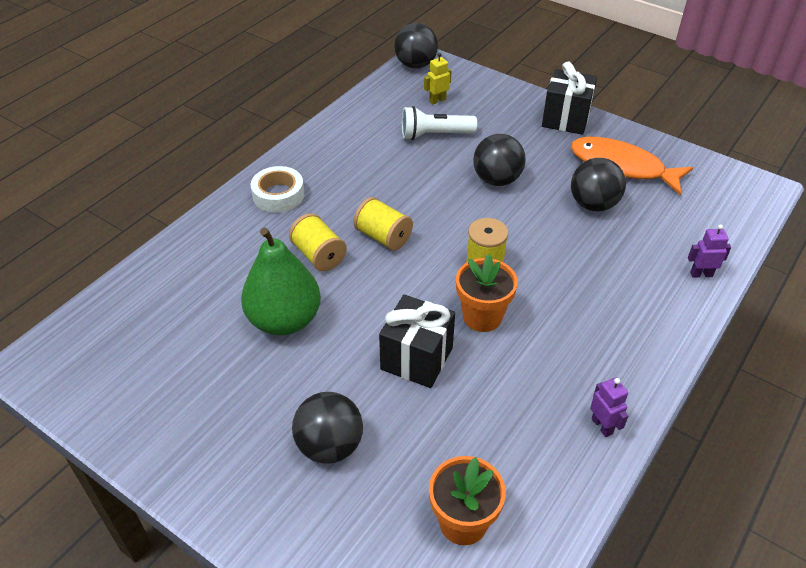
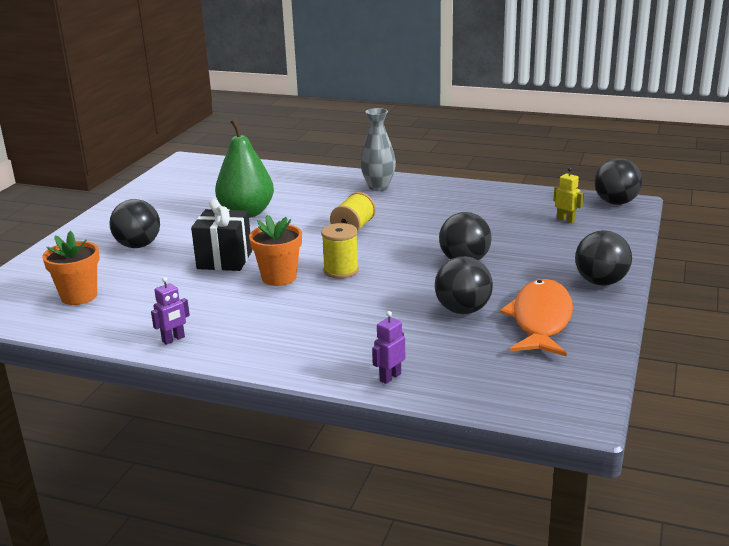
camera: 75 degrees right, 20 degrees down
(278, 195) = (378, 187): white tape -> grey vase
(319, 255) = (318, 211): yellow spool -> none
(434, 135) = (509, 226): white flashlight -> none
(566, 119) = (601, 282): black gift -> black ball
(701, 274) = (390, 377): purple robot -> purple robot turned 120 degrees counterclockwise

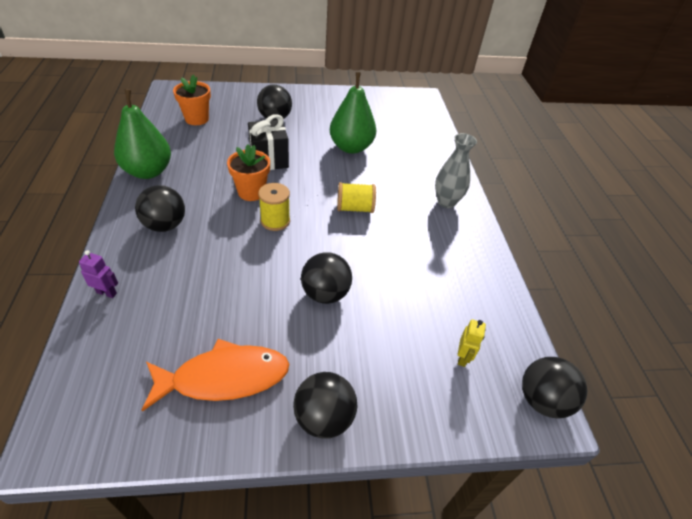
camera: 60 degrees right, 20 degrees up
(173, 339) = (148, 171): purple robot -> green pear
(463, 310) = (229, 313): black ball -> black ball (165, 225)

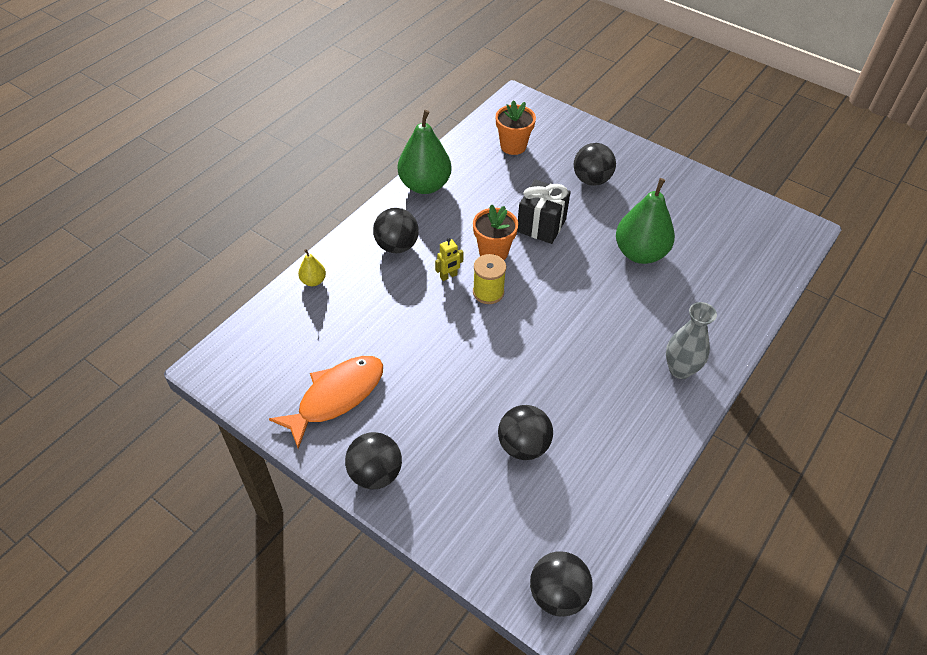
camera: 45 degrees right, 5 degrees up
(107, 293) = (313, 281): purple robot -> yellow pear
(224, 377) = (336, 397): orange fish -> orange fish turned 75 degrees counterclockwise
(325, 293) = (467, 383): black ball -> black ball (523, 446)
(355, 208) = (574, 321): yellow spool -> none
(462, 357) = (527, 513): yellow robot -> yellow robot (448, 276)

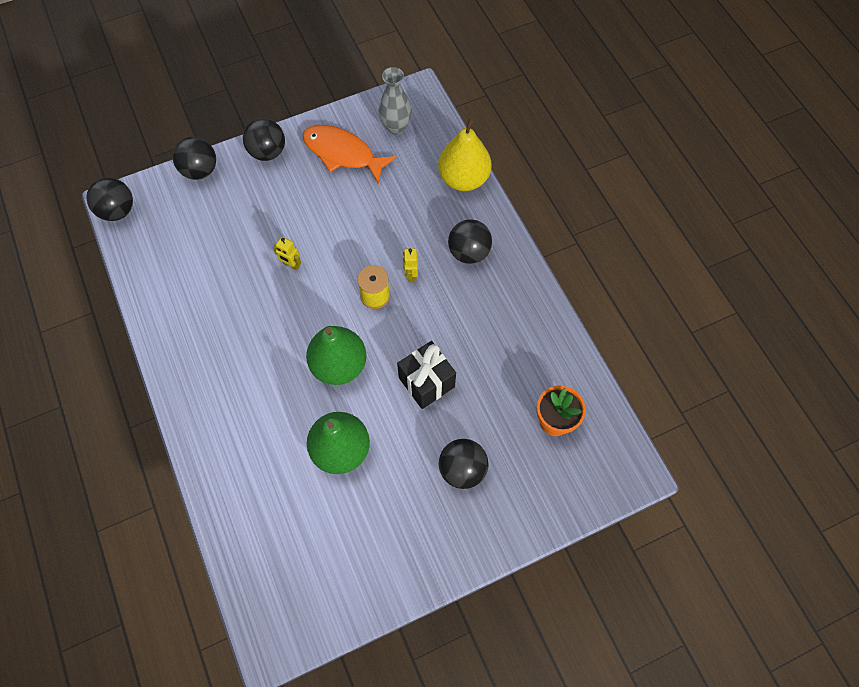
camera: 120 degrees right, 15 degrees up
(313, 281) = (463, 179): yellow pear -> yellow pear, size x2.19
(336, 397) = (342, 153): orange fish -> orange fish turned 135 degrees clockwise
(425, 185) = (535, 309): green pear -> green pear (339, 365)
(493, 252) = (417, 323): orange flower pot -> none
(503, 373) = (291, 265): none -> yellow robot
(523, 446) = (224, 246): black ball -> black ball (200, 170)
(680, 369) = (206, 395): grey vase -> grey vase (396, 127)

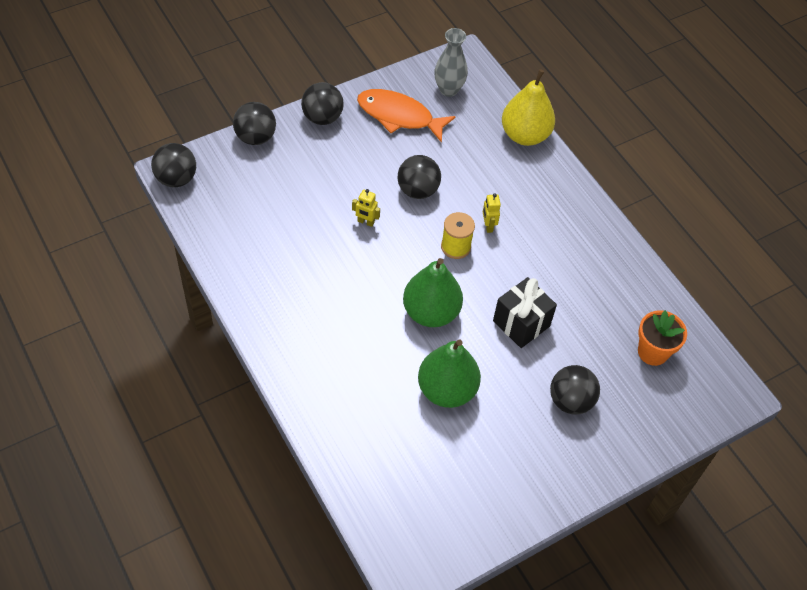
camera: 10 degrees left, 10 degrees down
(469, 252) = (542, 202): black ball -> black ball (417, 190)

